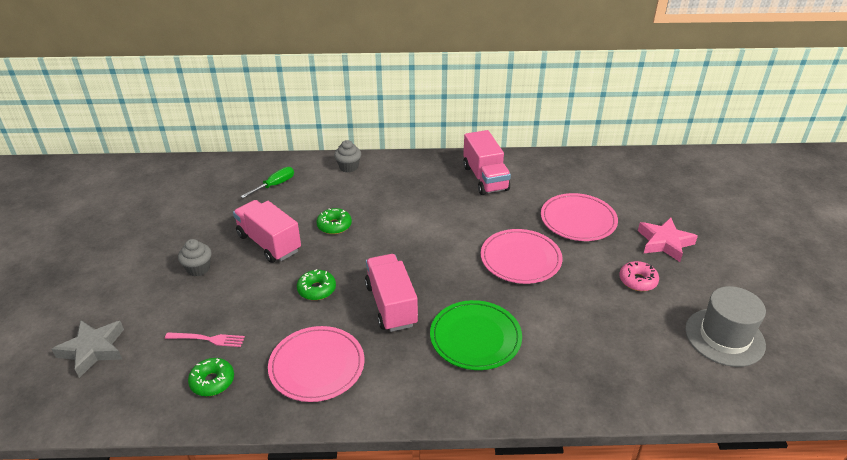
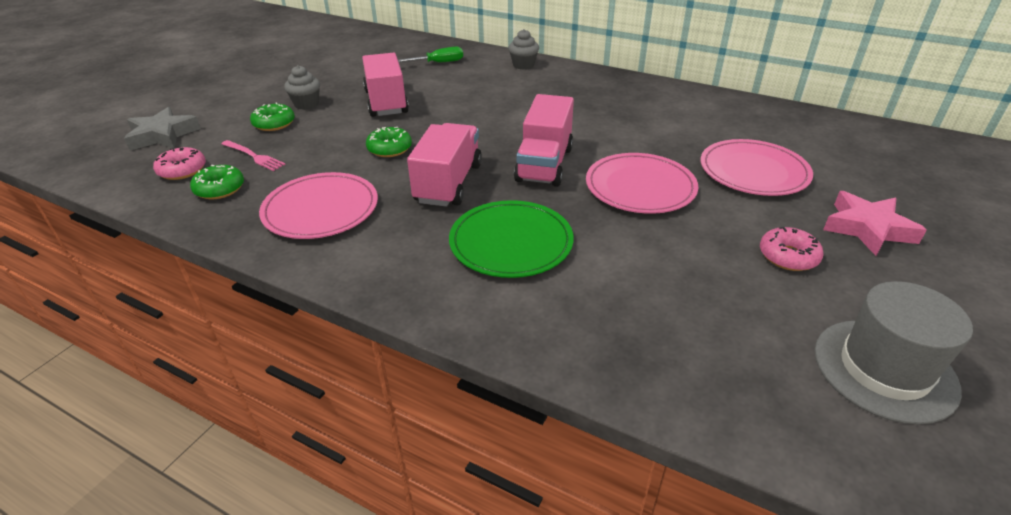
camera: 30 degrees right, 0 degrees up
(157, 377) = (182, 170): none -> pink donut
(334, 225) = (461, 105): green donut -> green donut (274, 124)
(485, 178) = (666, 106): pink truck -> pink truck (544, 164)

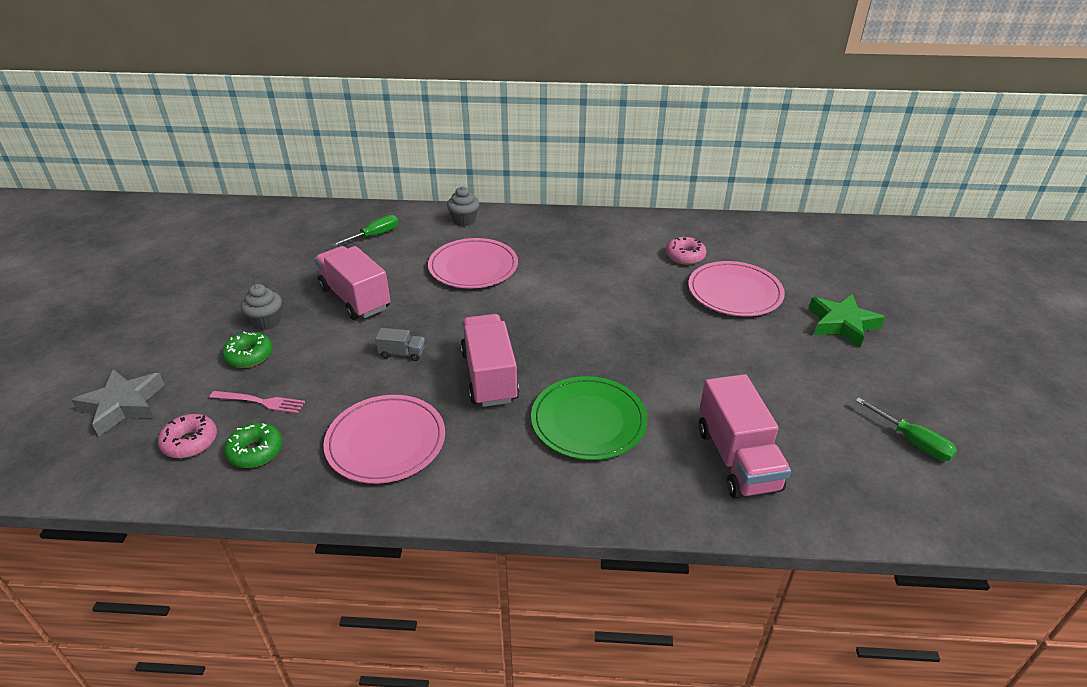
camera: 25 degrees left, 0 degrees up
(389, 149) = (402, 353): green donut -> grey truck
(544, 164) = (562, 331): pink truck -> pink truck (737, 459)
(640, 187) = (657, 333): pink plate -> pink plate (473, 267)
(788, 256) = (803, 367): pink donut -> pink donut (685, 256)
(867, 228) = (842, 324): pink star -> green star
(884, 369) = (912, 441): grey hat -> green screwdriver

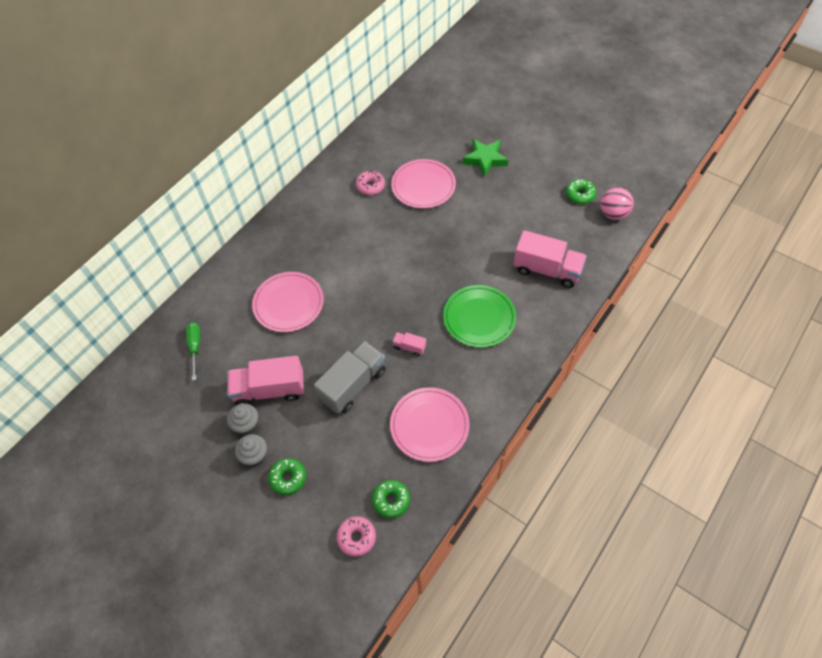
camera: 55 degrees left, 20 degrees up
(123, 405) = (287, 574): grey star -> none
(261, 402) = (344, 484): pink fork -> none
(402, 353) = (353, 385): grey truck -> grey truck, size x2.19
(464, 220) = (224, 282): grey cupcake -> grey cupcake (246, 425)
(489, 376) = (409, 347): pink truck -> pink truck, size x0.46
(912, 441) = (580, 195): green screwdriver -> green donut
(930, 496) = (613, 214): none -> pink ball

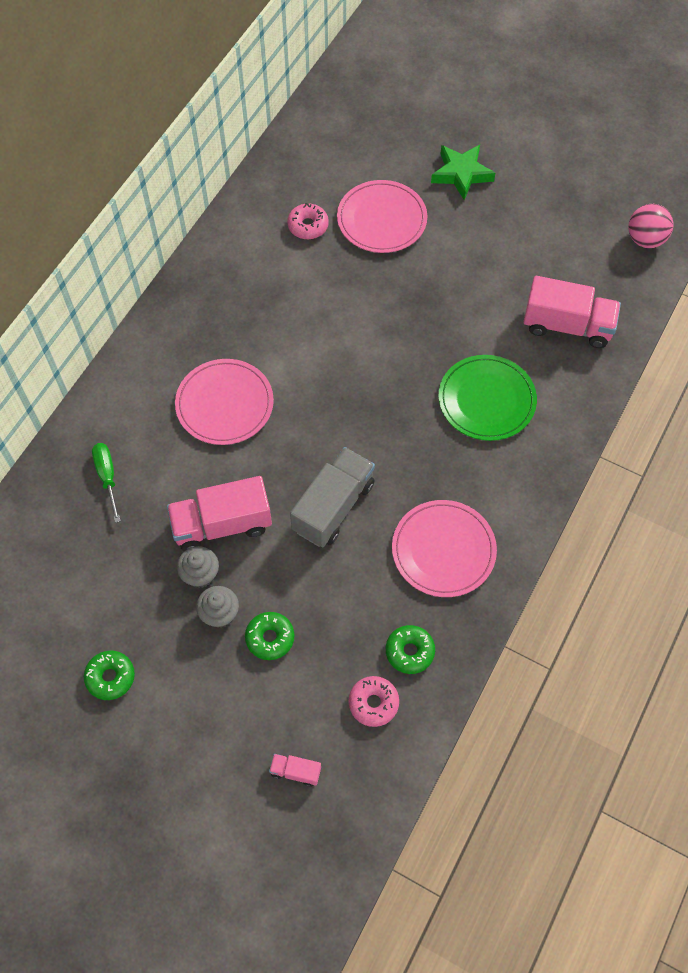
camera: 10 degrees left, 5 degrees up
(409, 347) = (400, 449): pink truck -> pink truck (295, 771)
(580, 195) = (597, 216): green donut -> green donut (110, 677)

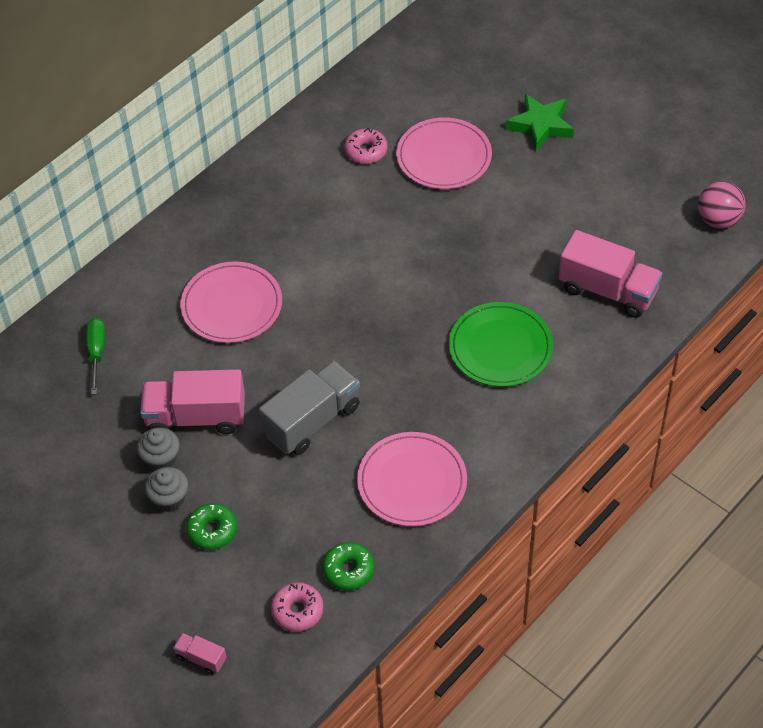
camera: 15 degrees right, 10 degrees down
(110, 677) = (46, 536): green donut -> none

